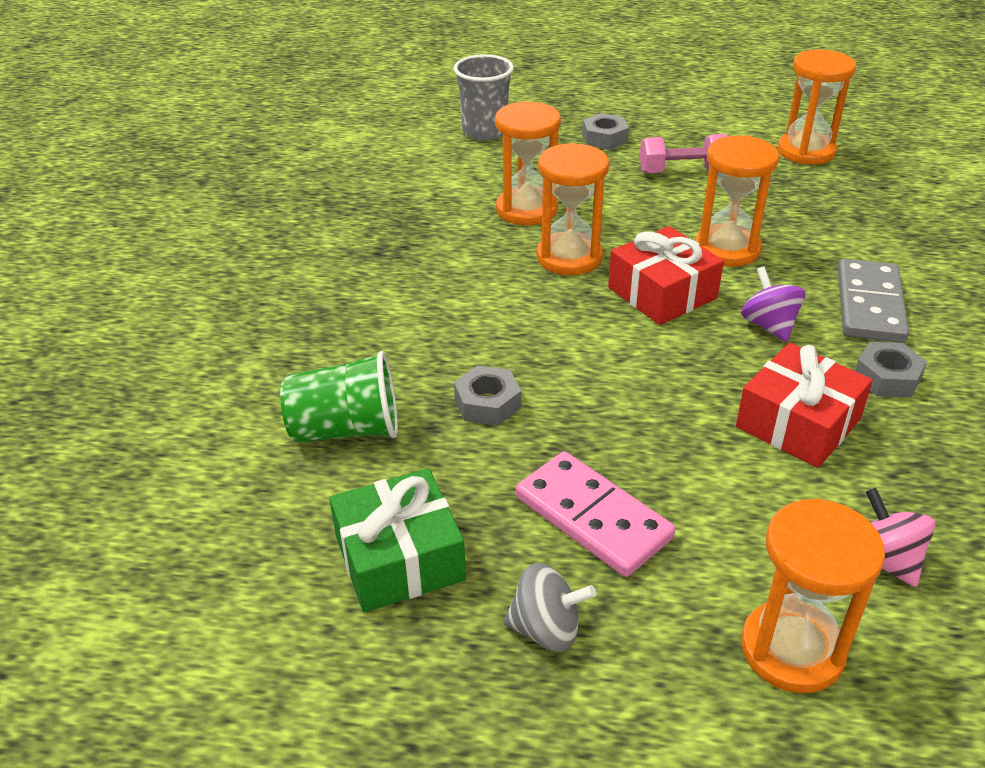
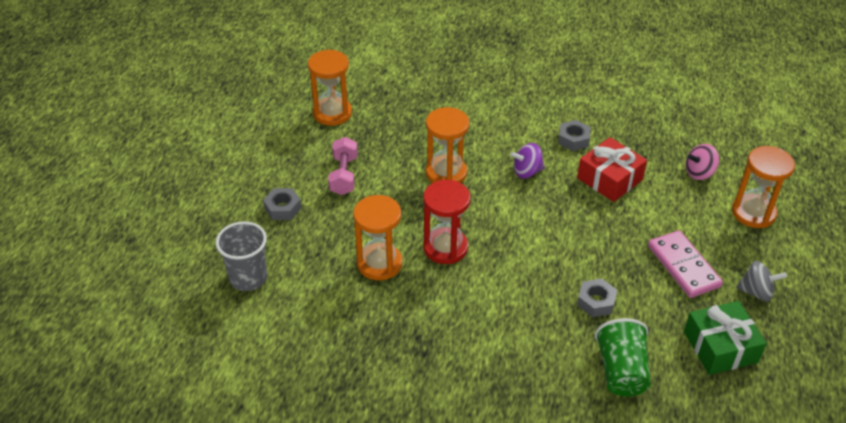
camera: 85 degrees left, 5 degrees up
(546, 629) = (756, 292): grey spinning top -> grey spinning top turned 90 degrees clockwise
(569, 257) = (445, 248): orange hourglass -> red hourglass
(593, 517) = (683, 266): pink domino -> pink domino turned 75 degrees counterclockwise
(662, 293) = (491, 210): red gift -> none
(870, 305) = (510, 129): grey domino -> none

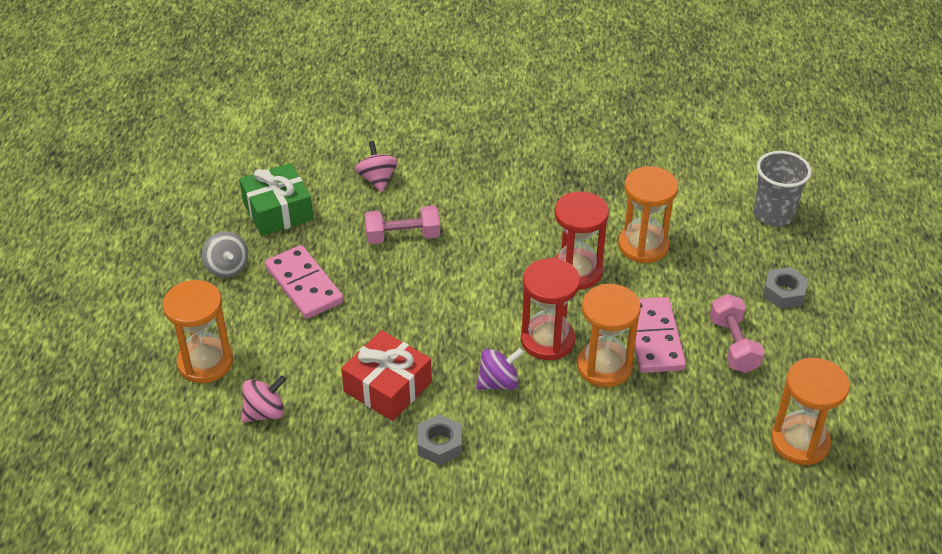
camera: 170 degrees right, 0 degrees up
(401, 187) = (654, 338): none -> pink domino
(484, 196) = (547, 340): none -> red hourglass
(596, 302) = (402, 236): grey nut -> pink dumbbell
(621, 371) = (377, 179): green cup -> pink spinning top
(756, 292) = (227, 267): grey spinning top -> grey spinning top turned 120 degrees counterclockwise

